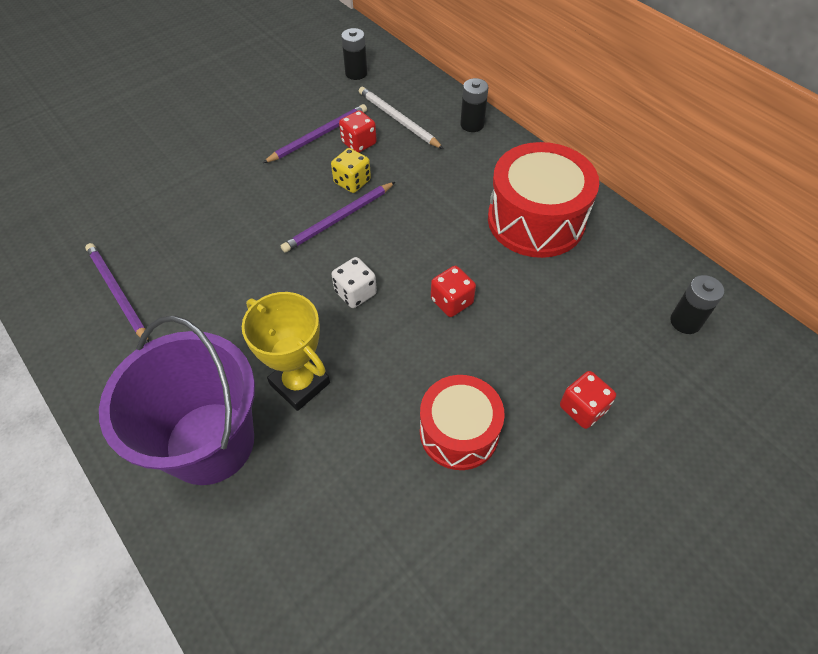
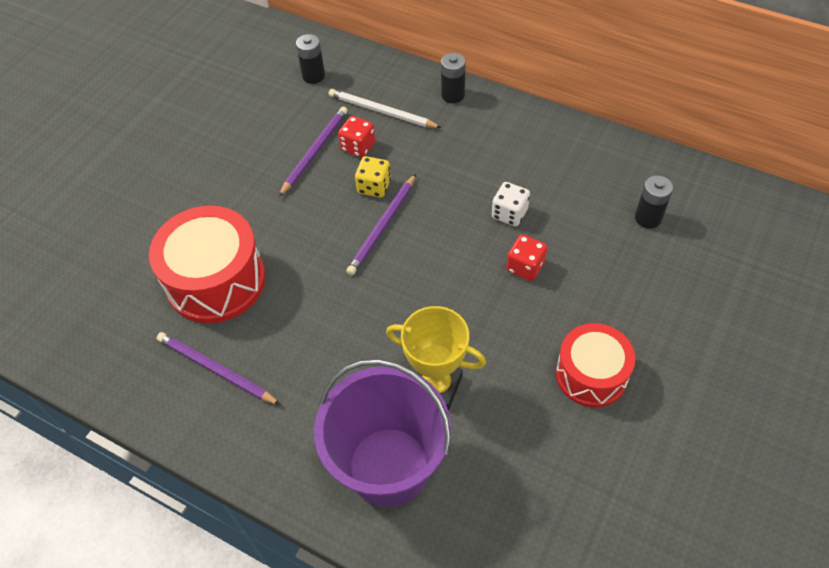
camera: 20 degrees left, 0 degrees up
(355, 293) = (438, 289): white dice -> white dice (509, 214)
(536, 220) = (557, 168): red drum -> red drum (216, 281)
(583, 408) = (677, 318): red dice -> none
(685, 322) = (720, 216): black battery -> black battery (648, 218)

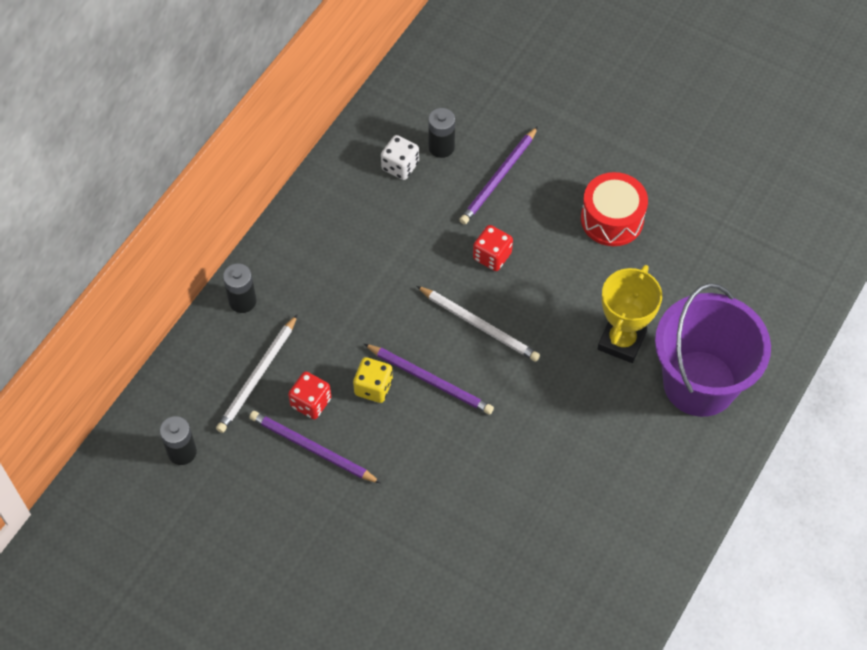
camera: 90 degrees left, 5 degrees up
(216, 281) = (490, 545): red drum -> none
(216, 370) = (599, 537): purple pencil -> purple pencil (498, 178)
(444, 261) = (479, 325): none -> white pencil
(509, 214) = (424, 262): white dice -> white dice (400, 166)

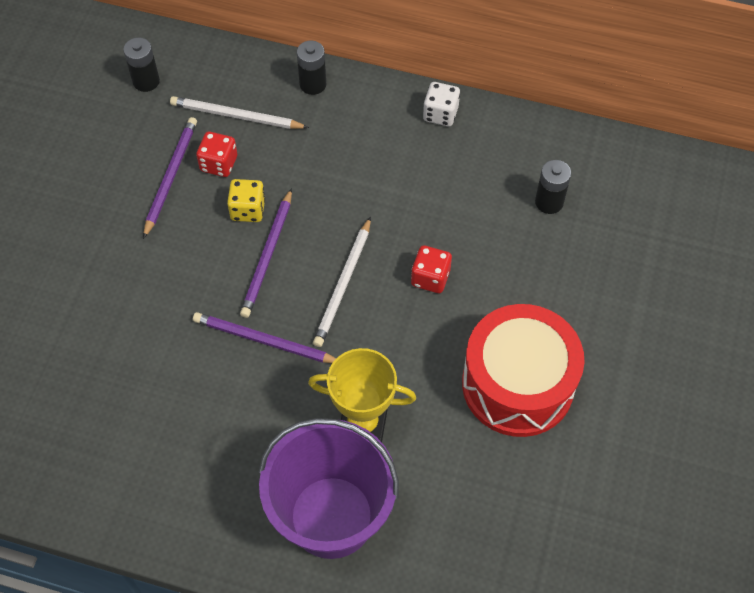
camera: 75 degrees right, 0 degrees up
(400, 166) = (511, 172): white dice -> white dice (440, 114)
(498, 178) = (530, 263): purple pencil -> purple pencil (264, 341)
(612, 219) = (517, 384): red drum -> red drum, size x1.53

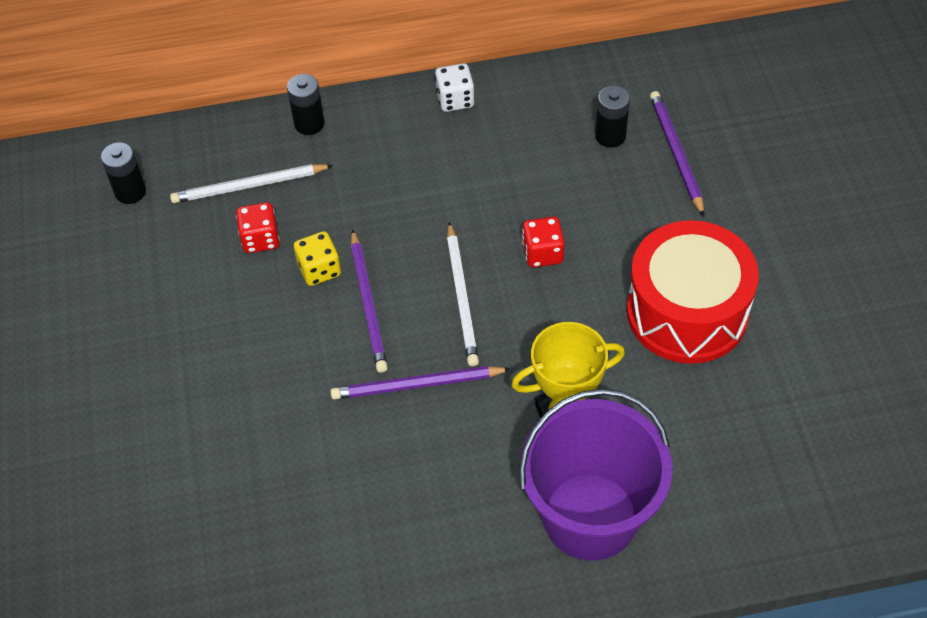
camera: 25 degrees left, 5 degrees down
(170, 177) = (217, 273): purple pencil -> purple pencil (676, 153)

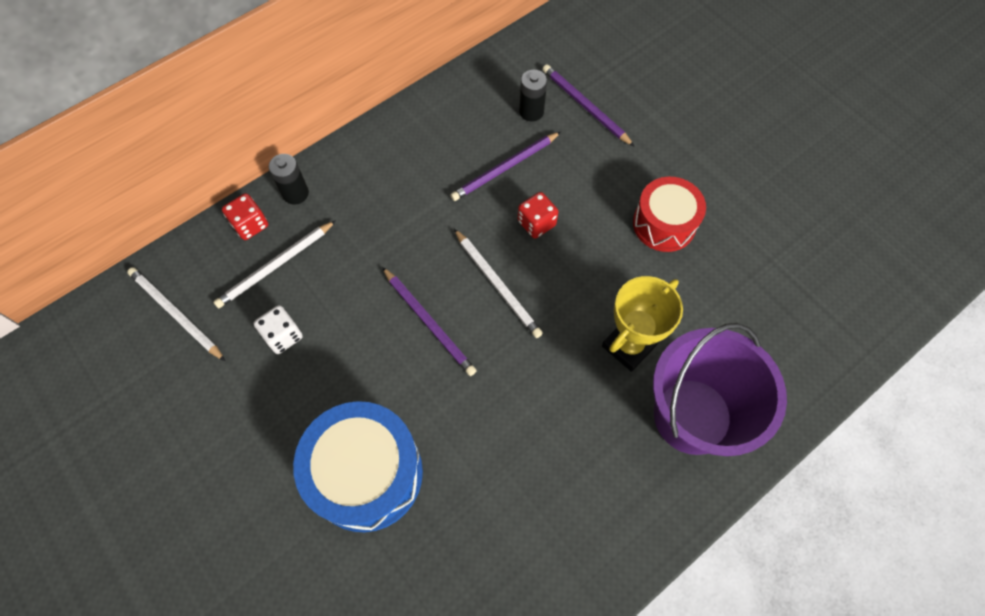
camera: 30 degrees left, 10 degrees up
(130, 192) = (176, 314): black battery -> white pencil
(222, 416) = (366, 474): none -> blue drum
(260, 239) = (311, 307): red dice -> red dice (250, 225)
(319, 269) = (374, 311): yellow dice -> none
(417, 385) = (505, 372): purple pencil -> purple pencil (505, 168)
(455, 99) = (400, 128): white dice -> white dice (283, 336)
(687, 312) = (664, 224): red drum -> red drum, size x0.65

